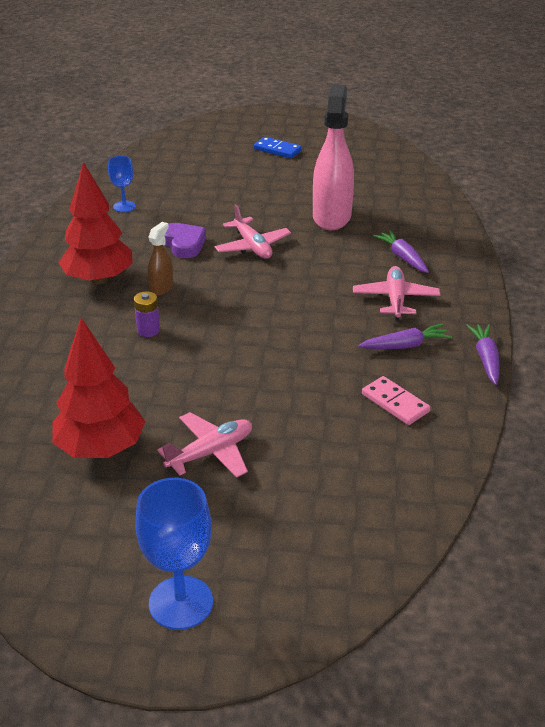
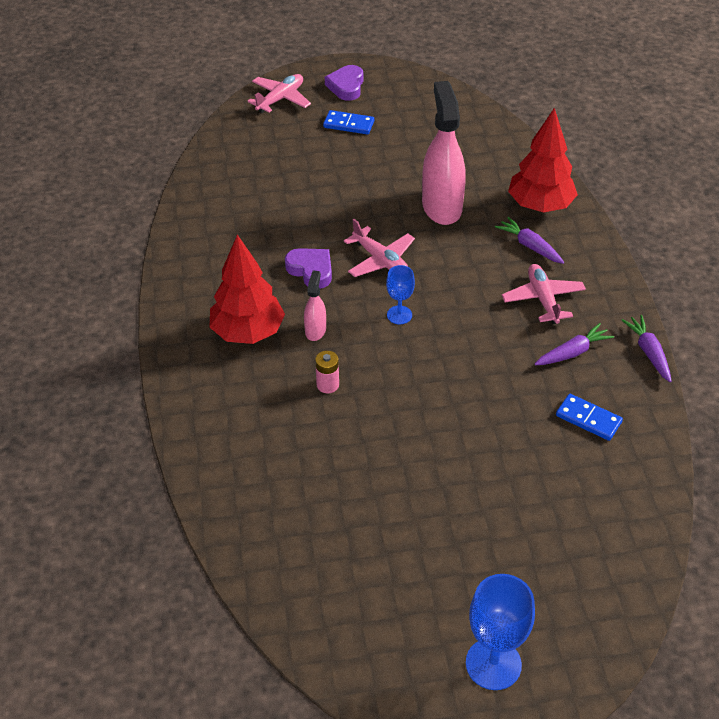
camera: 15 degrees left, 10 degrees up
(101, 448) = (349, 528): red tree -> red tree (540, 206)
(124, 206) = (226, 232): blue goblet -> blue goblet (399, 315)
(148, 330) = (327, 385): purple battery -> pink battery
(161, 288) = (315, 330): brown spray bottle -> pink spray bottle
(211, 452) = (450, 509): pink plane -> pink plane (280, 99)
(290, 125) = (346, 86): none -> purple heart
(395, 403) = (588, 419): pink domino -> blue domino

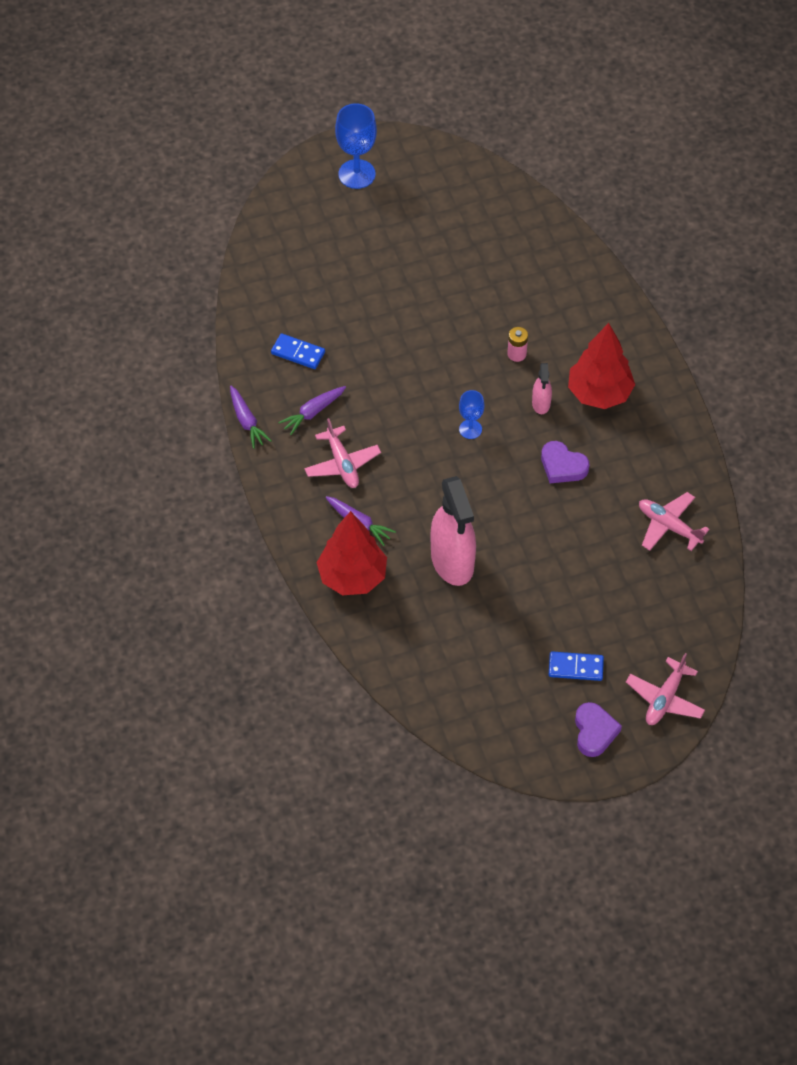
camera: 170 degrees right, 10 degrees up
(380, 260) = (500, 487): pink plane -> pink plane (669, 526)

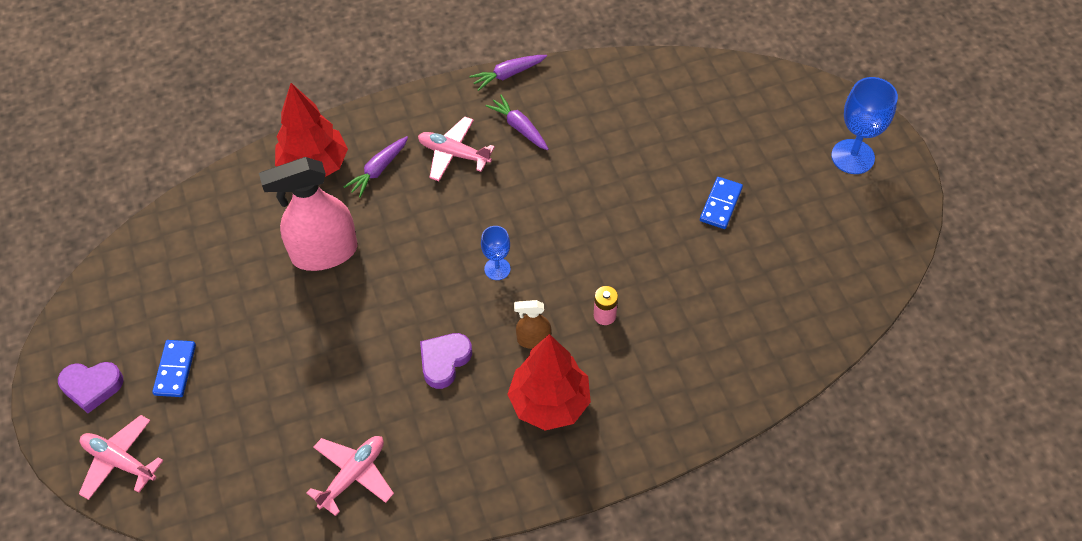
camera: 90 degrees right, 0 degrees up
(298, 353) = (596, 112): blue domino -> blue domino (721, 204)
(342, 463) = (454, 154): pink plane -> pink plane turned 45 degrees clockwise
(541, 403) = (533, 340): pink spray bottle -> brown spray bottle

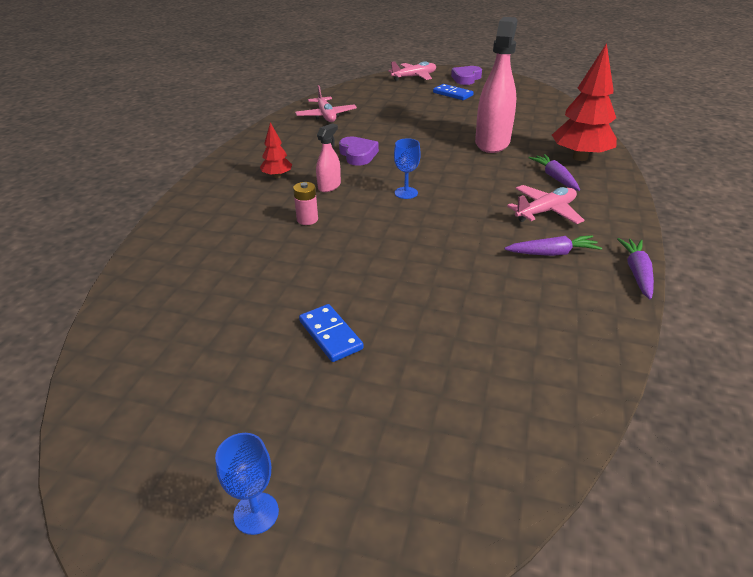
camera: 125 degrees right, 20 degrees down
(533, 340) = (329, 186): brown spray bottle -> pink spray bottle
(549, 403) = (277, 176): red tree -> red tree, size x0.49
(852, 157) = (256, 513): blue goblet -> blue goblet, size x0.58

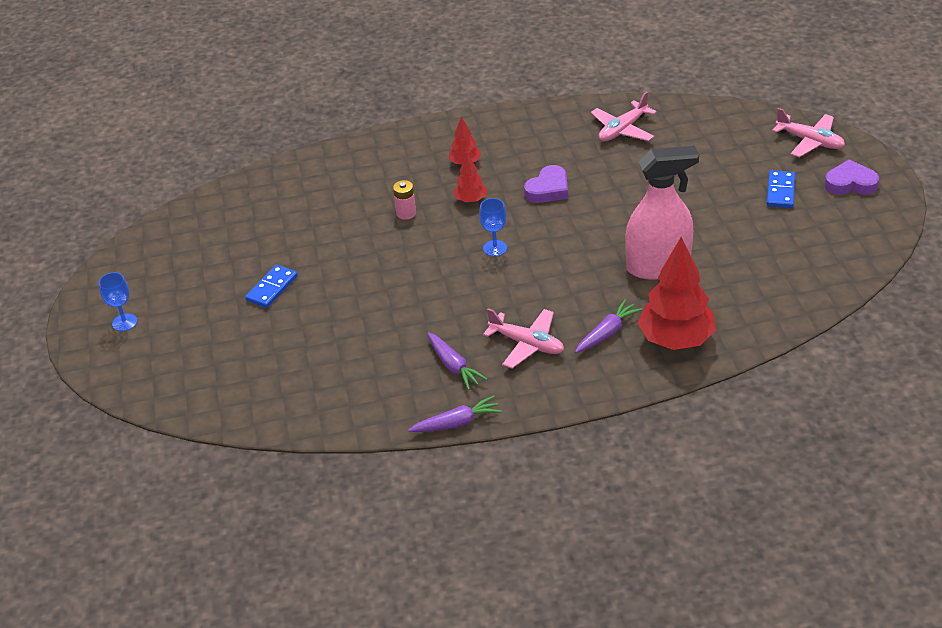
camera: 65 degrees right, 5 degrees up
(329, 186) = (471, 200): pink spray bottle -> red tree

